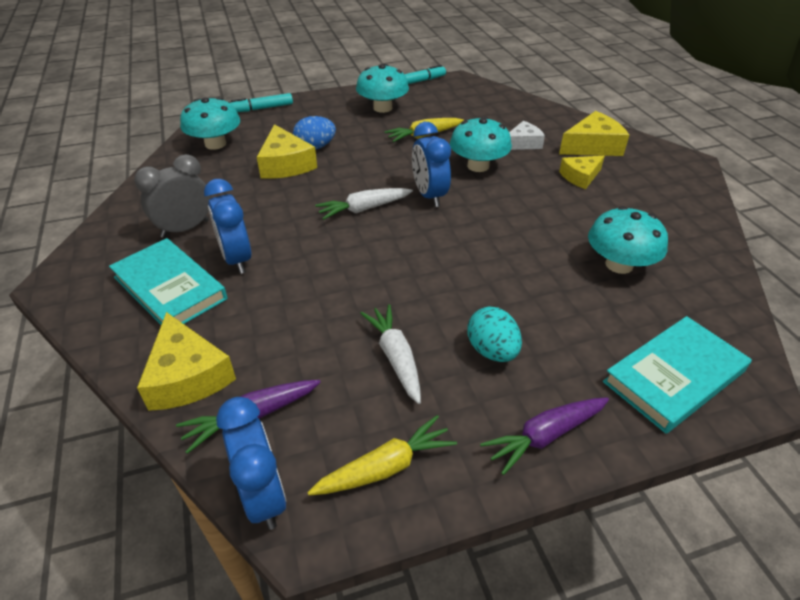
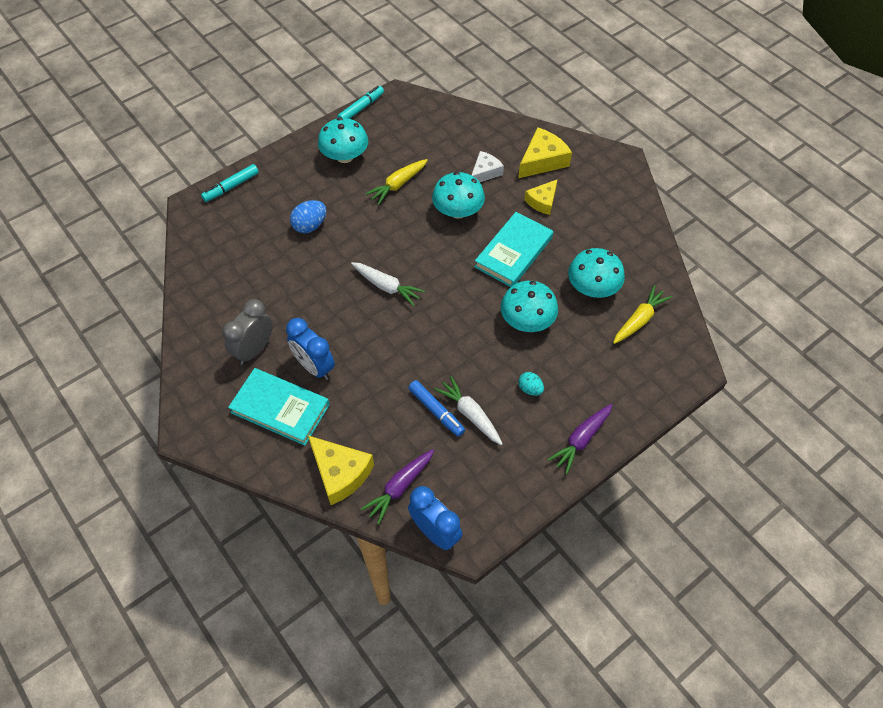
camera: 20 degrees left, 15 degrees up
(215, 144) = (217, 246): turquoise mushroom -> turquoise mushroom (527, 320)
(285, 164) = (295, 254): yellow cheese -> none
(352, 341) = (436, 411): none -> blue marker
(364, 209) = (386, 287): white carrot -> white carrot turned 105 degrees counterclockwise
(385, 467) = (497, 491): yellow carrot -> yellow carrot (639, 320)
(429, 196) = (432, 257): blue clock -> none
(492, 351) = (530, 389): turquoise egg -> turquoise egg, size x0.64
(674, 377) = (646, 372): turquoise book -> turquoise book (513, 252)

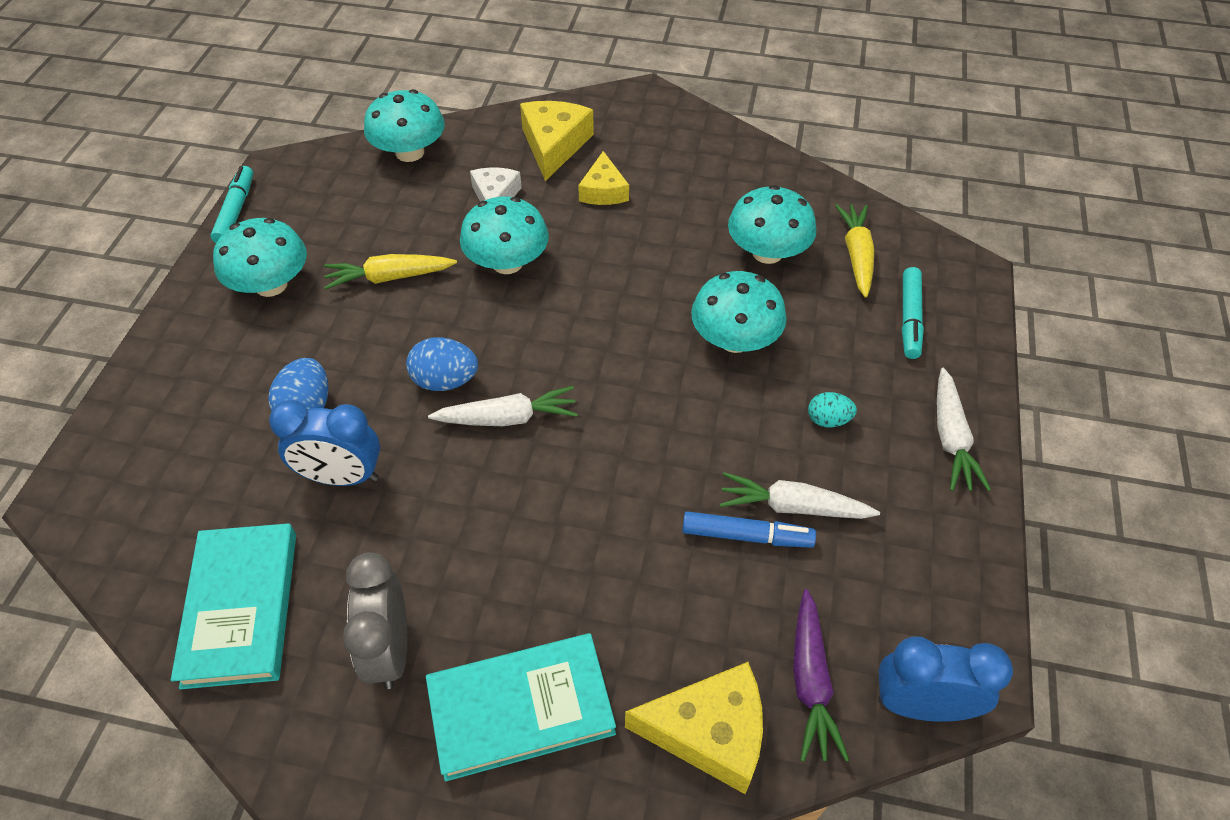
camera: 40 degrees left, 5 degrees down
(231, 187) = (115, 431): turquoise marker -> turquoise marker (909, 318)
(314, 367) = (512, 604): blue clock -> blue clock (342, 476)
(376, 251) = (445, 381): none -> blue egg
(398, 185) = (389, 277): yellow carrot -> yellow carrot turned 75 degrees clockwise
(467, 122) = (410, 152): none -> turquoise mushroom
(513, 252) = (631, 269): turquoise book -> turquoise book (241, 607)
(581, 440) = (950, 438): purple carrot -> white carrot

